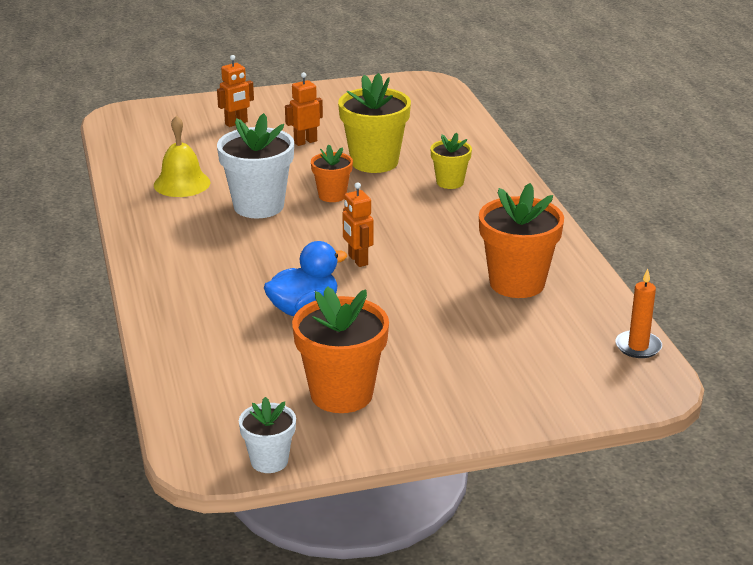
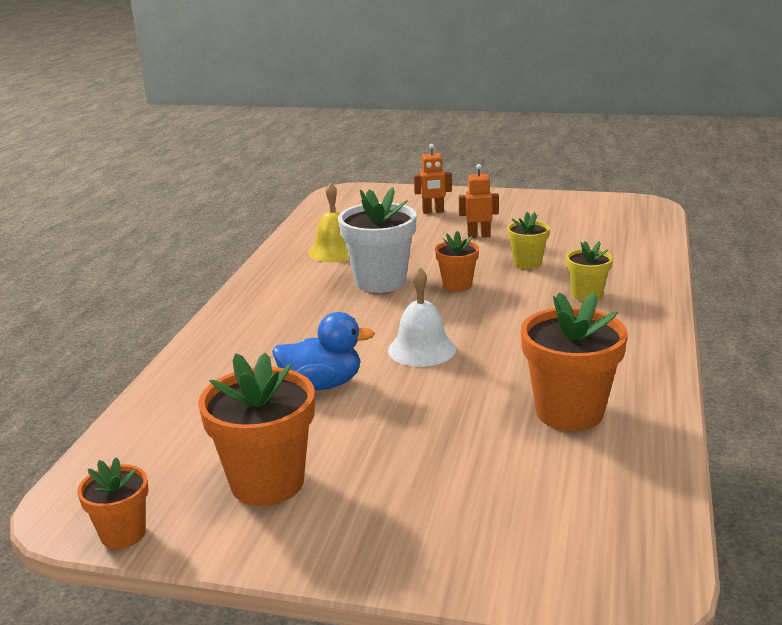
camera: 30 degrees right, 5 degrees down
(269, 461) = (123, 534): white flower pot -> orange flower pot
(357, 260) = (422, 349): orange robot -> white bell
(374, 162) = (527, 263): yellow flower pot -> yellow flower pot, size x0.56
(638, 347) = (659, 528): orange candle -> none

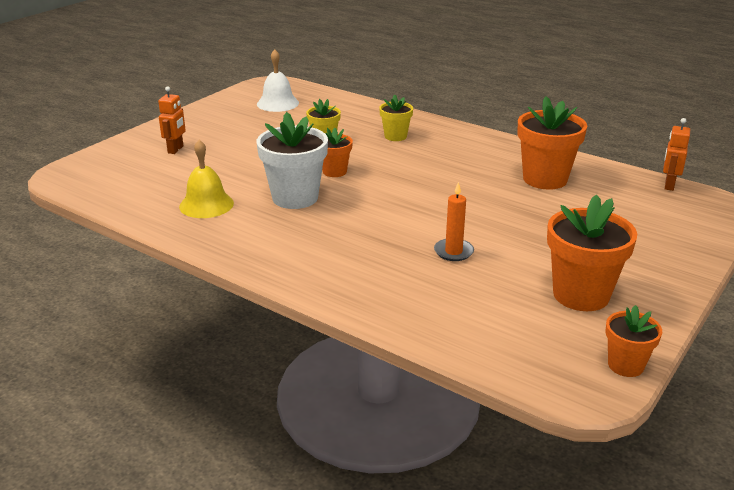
camera: 70 degrees left, 5 degrees up
(322, 384) = (453, 252): blue duck -> orange candle
(422, 349) = (428, 205): white bell -> white bell (277, 103)
(478, 236) = (252, 145): orange robot -> orange robot (669, 185)

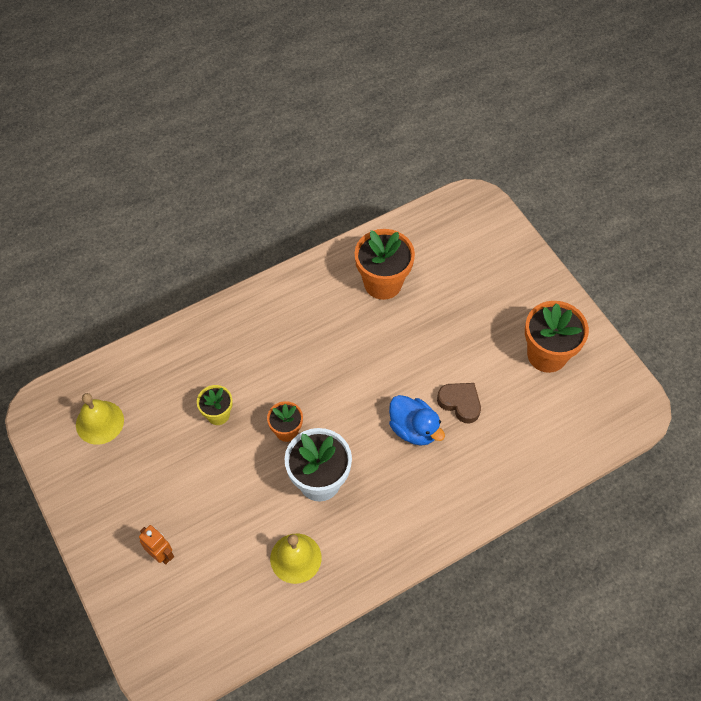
camera: 65 degrees left, 30 degrees up
(277, 103) = (99, 422): white bell -> yellow bell
(395, 136) = (242, 351): yellow flower pot -> none
(396, 232) = (414, 429): none -> blue duck
(453, 252) = (460, 403): orange candle -> brown heart
(625, 365) = (625, 375): orange flower pot -> none
(669, 185) = (434, 210): orange robot -> none

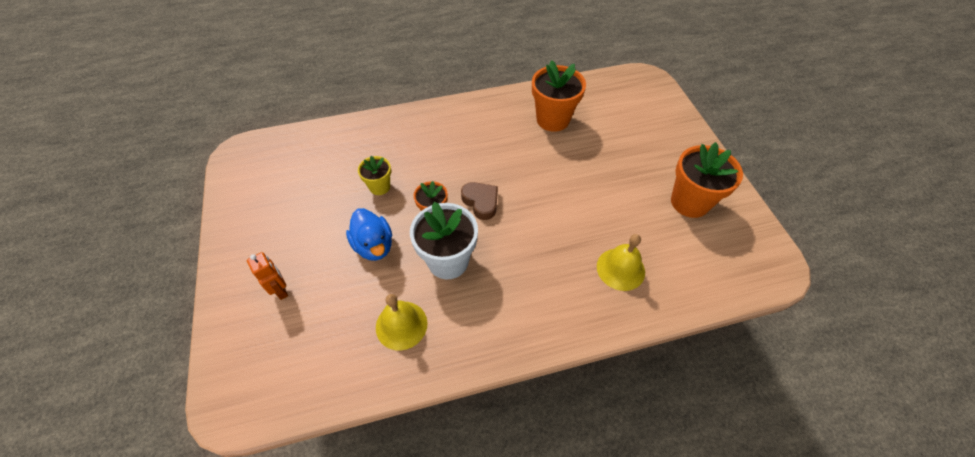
camera: 15 degrees right, 5 degrees down
(99, 422) = (281, 171): yellow bell -> yellow bell (620, 269)
(414, 429) = (549, 236): blue duck -> blue duck (374, 245)
(460, 403) = (598, 224): brown heart -> brown heart (481, 202)

